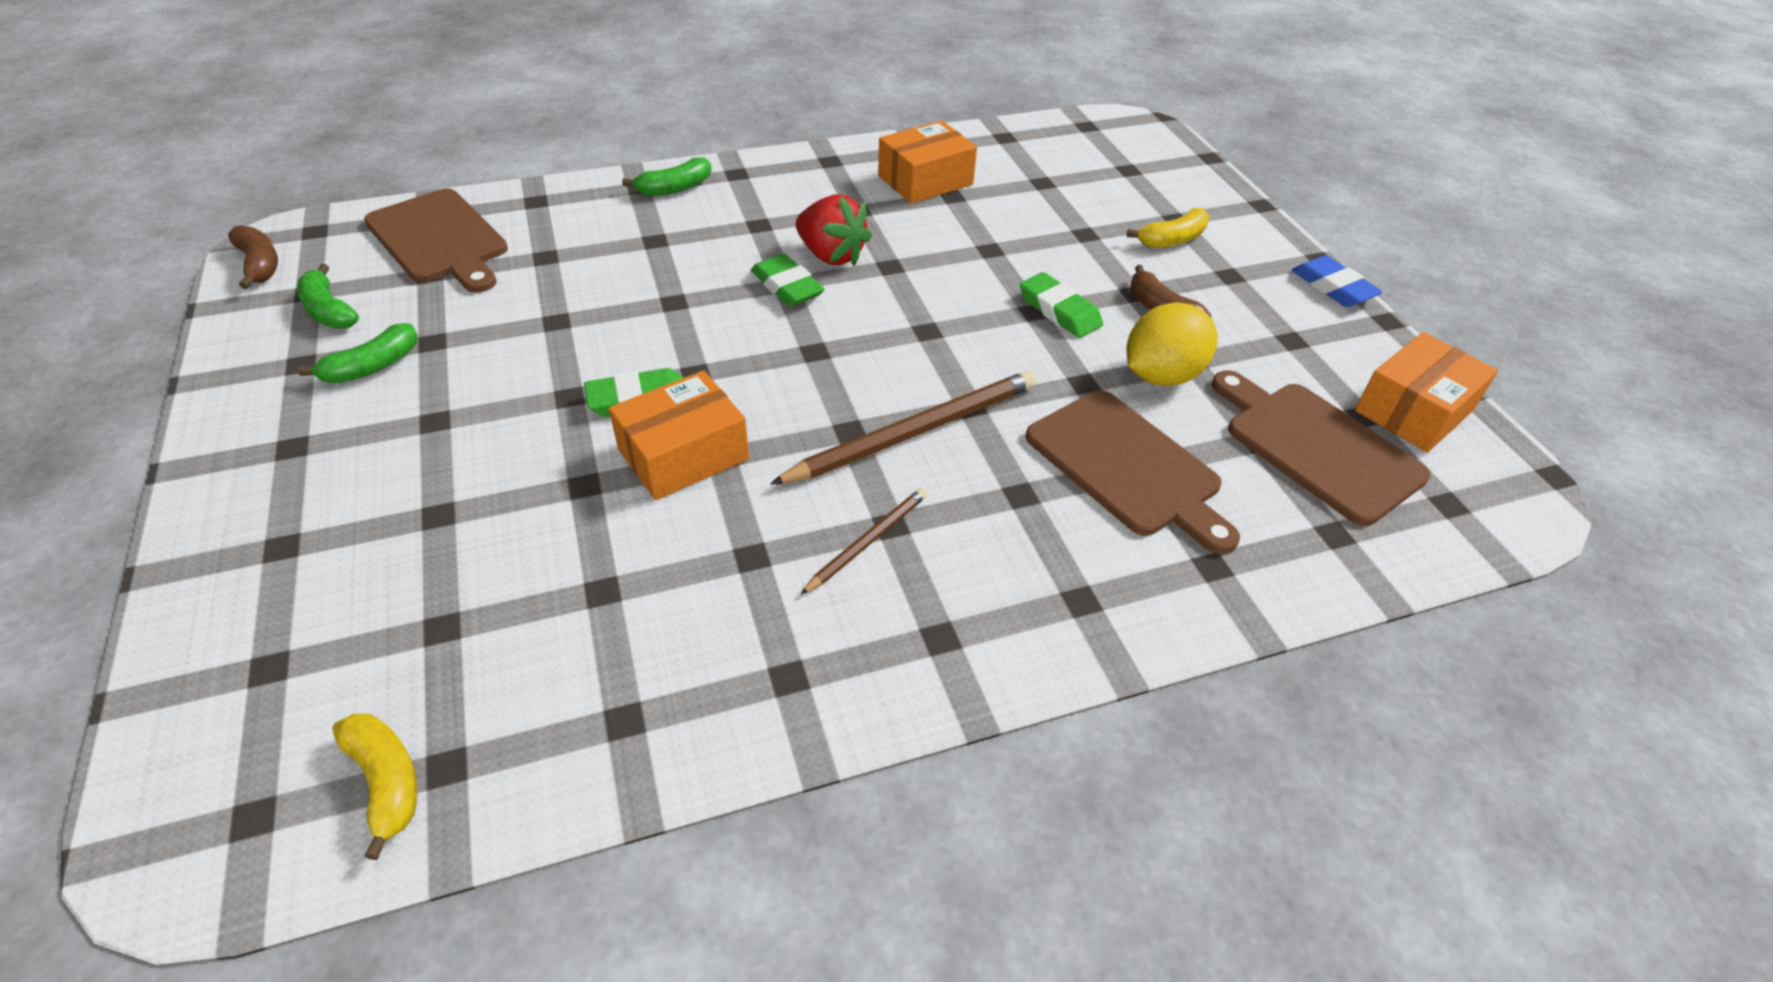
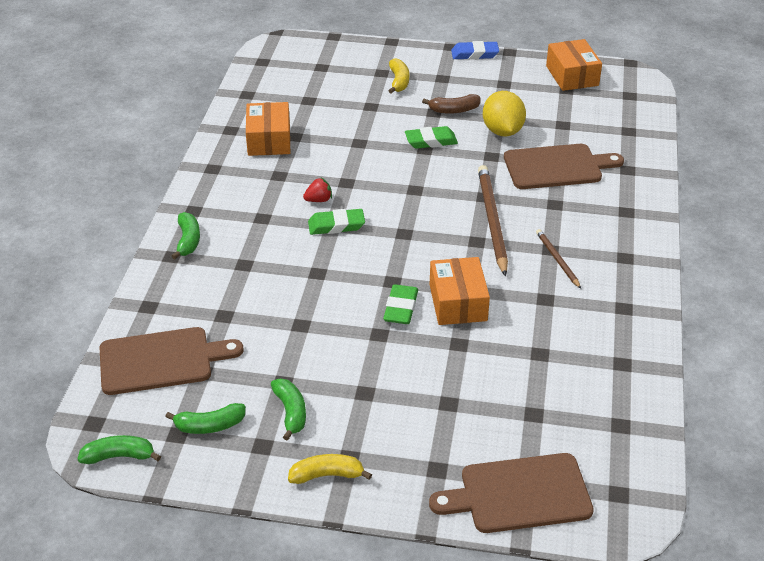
camera: 60 degrees left, 5 degrees down
(260, 264) = (119, 456): brown banana -> green banana
(386, 781) = (620, 446): yellow banana -> yellow banana (327, 475)
(831, 255) = (319, 200): red strawberry -> red strawberry, size x0.55
(1317, 447) = (578, 111): brown cutting board -> brown cutting board (519, 494)

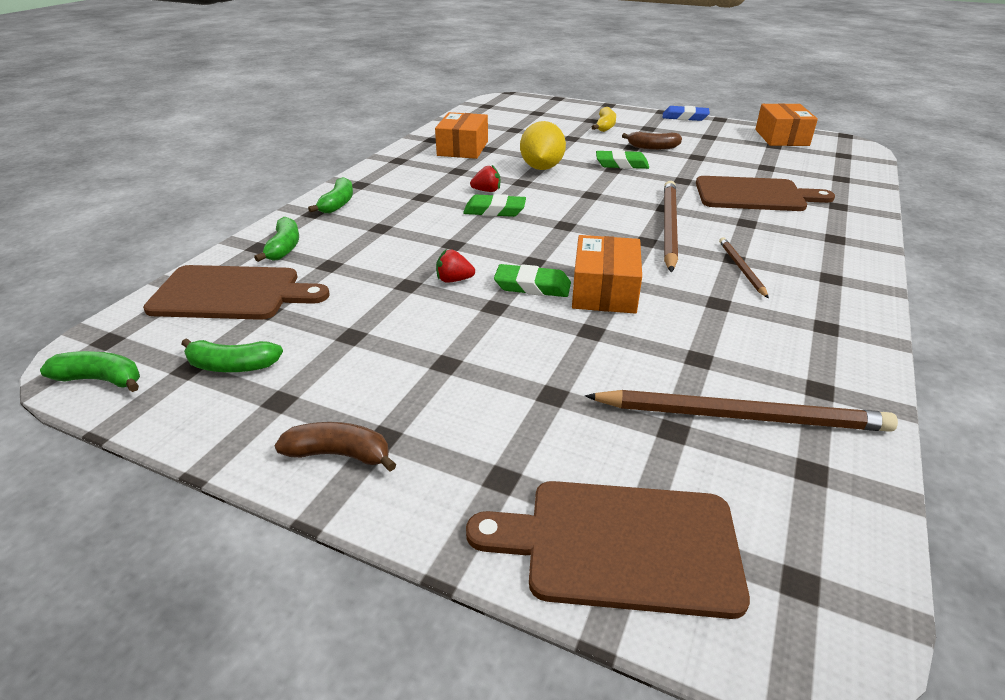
camera: 15 degrees right, 5 degrees down
(291, 412) = (340, 369): green banana -> green banana (284, 247)
(327, 475) = (339, 454): yellow banana -> brown banana
(336, 313) = (454, 280): none -> red strawberry
(401, 308) = (532, 286): green eraser -> green eraser turned 75 degrees clockwise
(502, 131) = (699, 165): yellow lemon -> yellow lemon (541, 168)
(574, 395) = (741, 416): none -> brown pencil

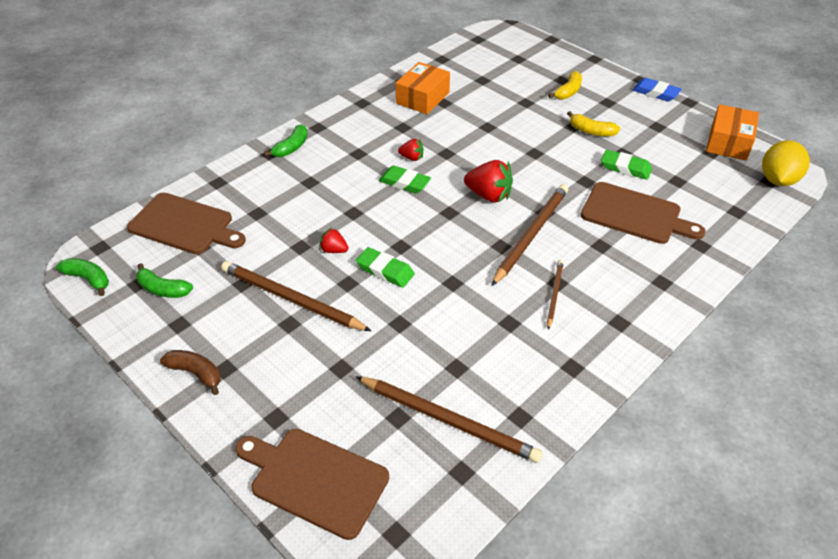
camera: 20 degrees right, 10 degrees up
(284, 247) = (234, 187): green banana -> none
(431, 337) = (291, 299): none -> brown pencil
(541, 168) = (474, 138): yellow lemon -> yellow lemon (778, 180)
(595, 205) = (489, 195): none -> red strawberry
(604, 291) = (434, 289): orange box -> none
(621, 164) = (546, 148): green eraser -> green eraser (625, 168)
(653, 147) = (591, 131): brown banana -> yellow banana

